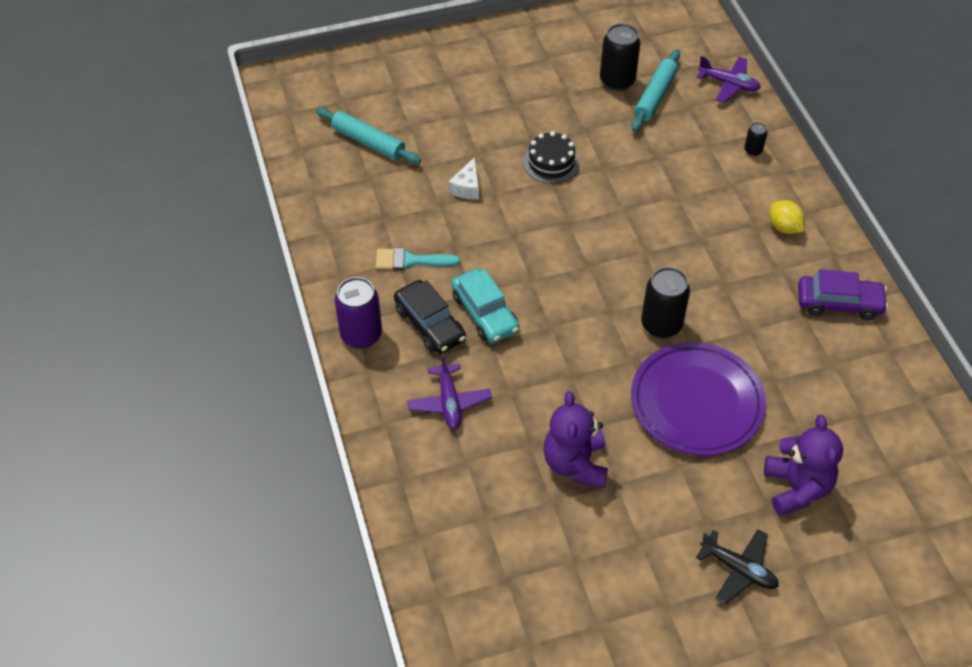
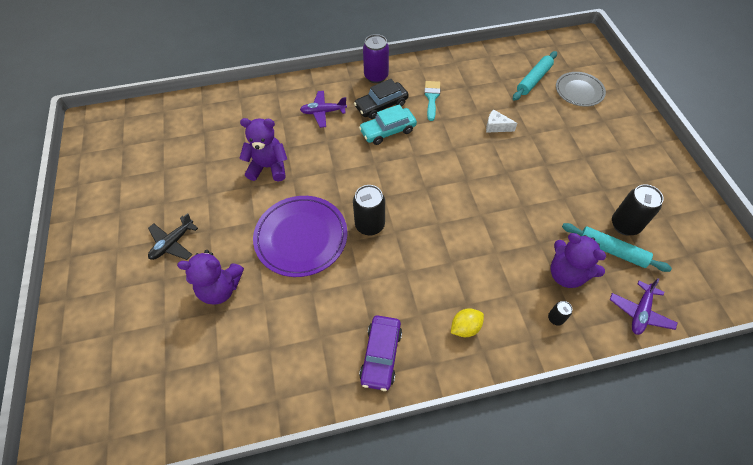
camera: 95 degrees right, 5 degrees up
(391, 96) = (579, 91): none -> grey plate
(551, 163) = (525, 174): black cake -> none
(694, 136) = (566, 274): none -> purple teddy bear

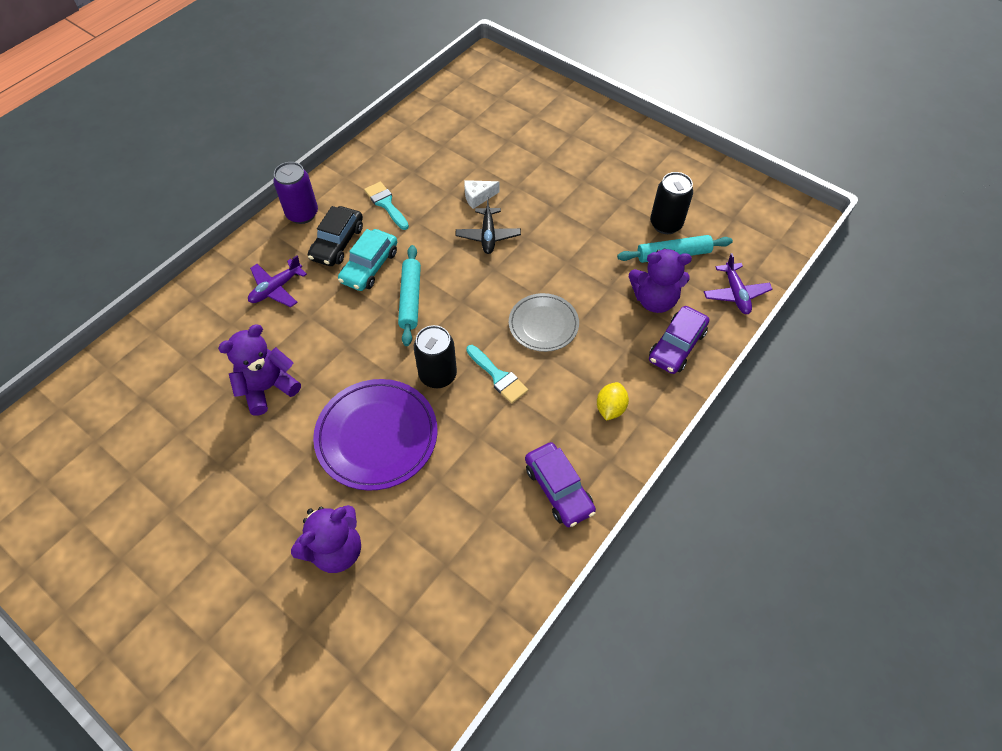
camera: 40 degrees left, 0 degrees up
(173, 243) = (230, 545): black plane -> black plane (488, 236)
(407, 252) = (498, 376): none -> turquoise brush
(533, 80) = (474, 128): turquoise rolling pin -> turquoise rolling pin (410, 299)
(555, 318) = (676, 345): black can -> purple car
(579, 91) = (526, 117): grey plate -> grey plate (543, 324)

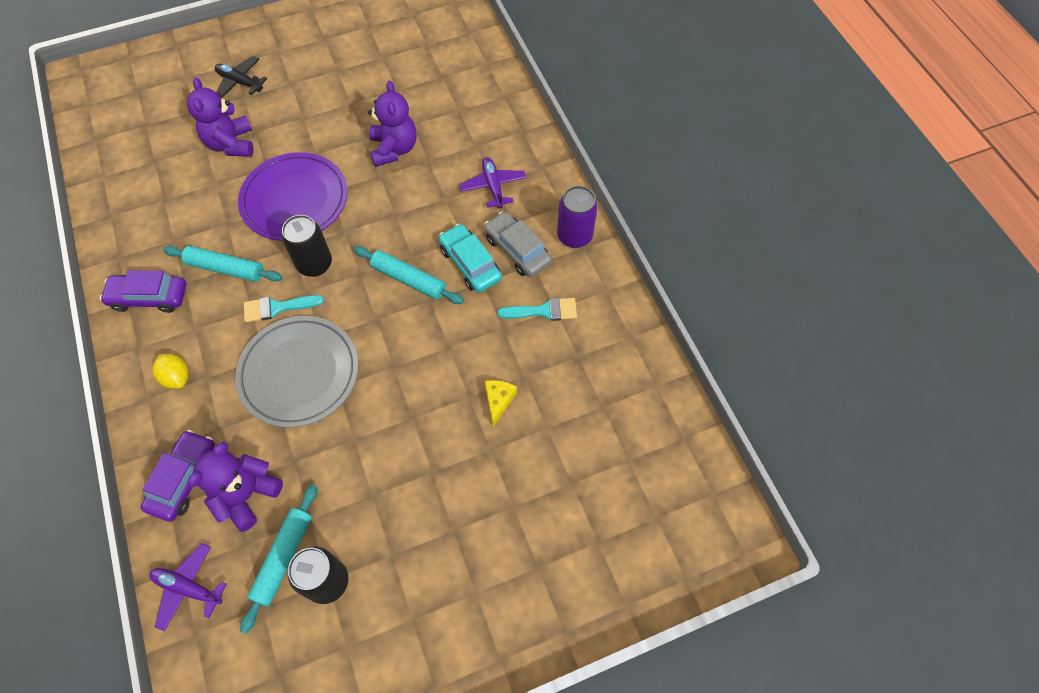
camera: 120 degrees right, 5 degrees up
(337, 243) = (517, 250): black car -> grey car
(478, 197) = (498, 401): white cheese -> yellow cheese
(487, 445) = (225, 268): none -> turquoise rolling pin
(488, 236) = (439, 383): black plane -> black plane (240, 82)
(543, 324) = (299, 373): grey plate -> grey plate, size x1.59
(676, 345) = (184, 479): purple car -> purple car turned 45 degrees clockwise

